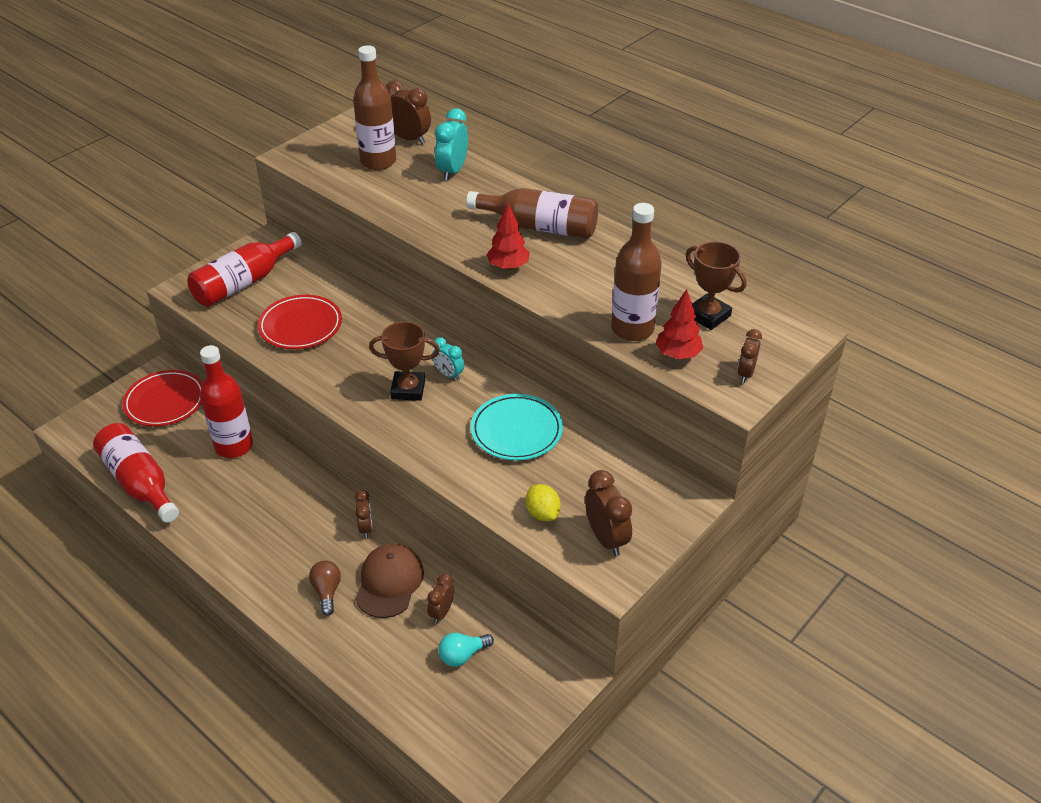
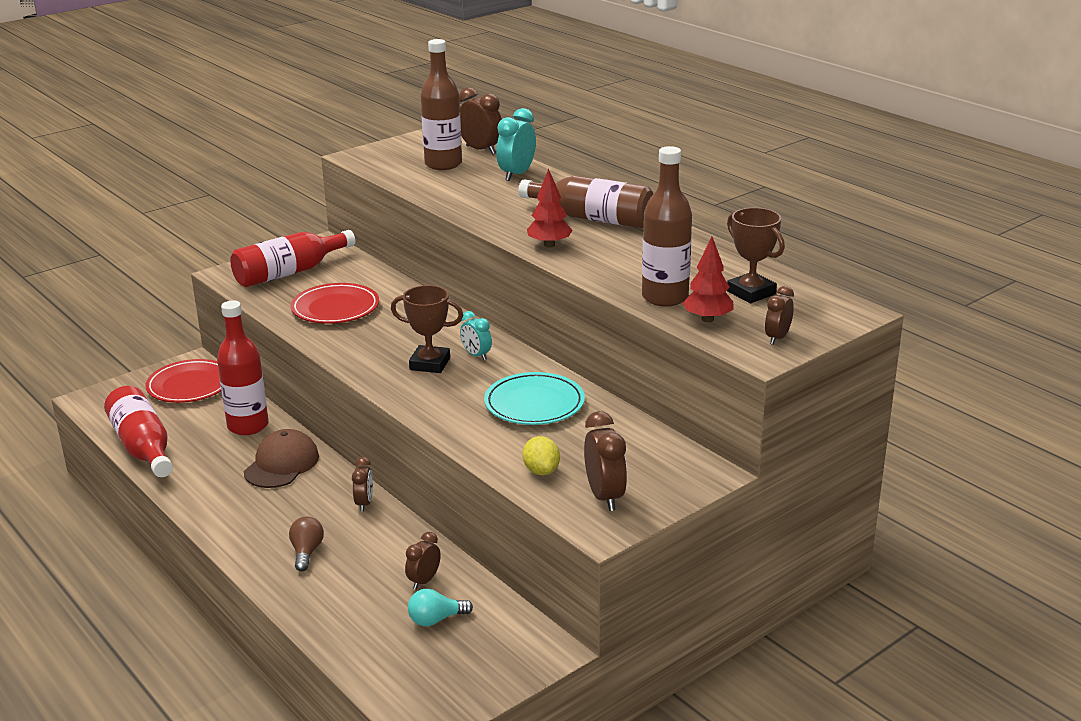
camera: 10 degrees right, 15 degrees down
(389, 582) = (375, 551): brown cap -> brown cap (281, 464)

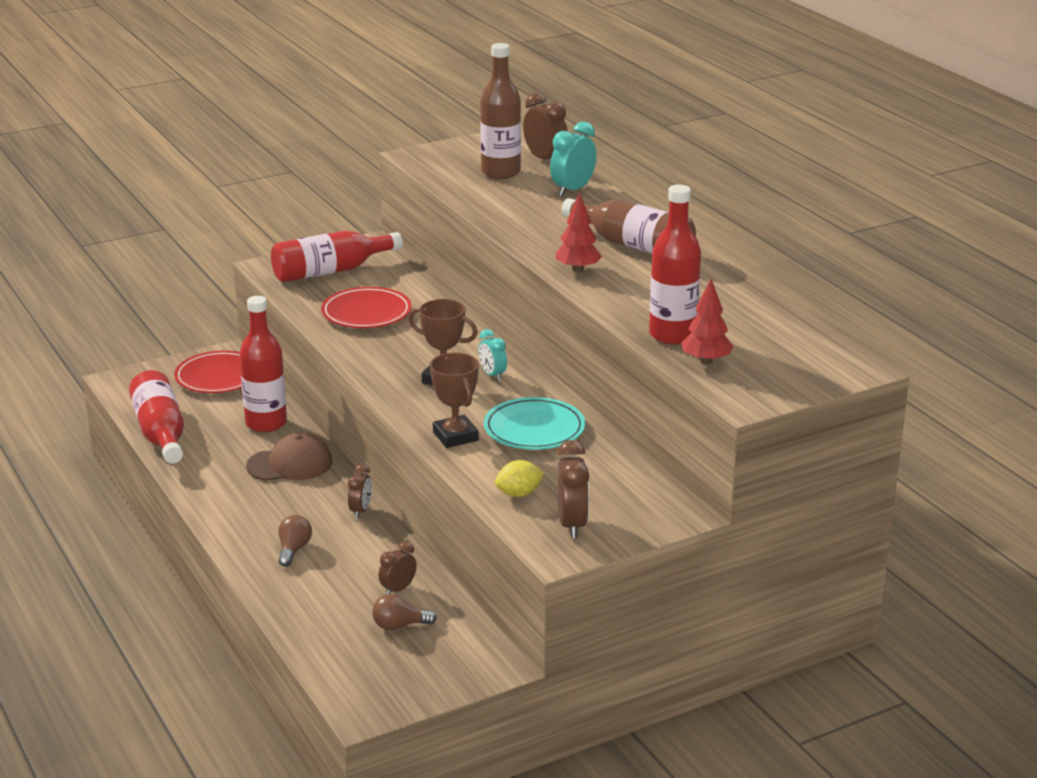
camera: 10 degrees right, 0 degrees up
(281, 464) = (290, 464): brown cap -> brown cap turned 45 degrees clockwise
(436, 619) = (399, 625): turquoise light bulb -> brown light bulb
(541, 471) = (519, 494): yellow lemon -> yellow lemon turned 75 degrees clockwise
(665, 297) = (672, 335): brown bottle -> red bottle
(751, 293) = (762, 339): brown trophy -> brown trophy (455, 436)
(777, 338) = (768, 387): brown clock -> none

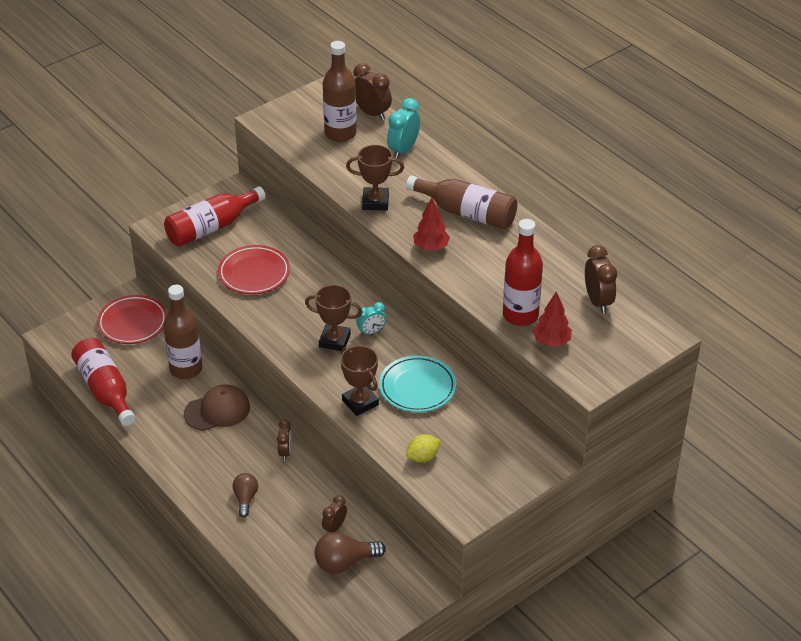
camera: 10 degrees left, 15 degrees up
(266, 423) = (186, 369): red bottle -> brown bottle
(399, 625) = (345, 562): brown light bulb -> brown light bulb, size x1.53
(492, 375) = (371, 332): turquoise clock -> turquoise clock turned 75 degrees counterclockwise
(522, 228) = (375, 202): none -> brown trophy
(572, 525) = (469, 483): brown clock -> brown clock (598, 301)

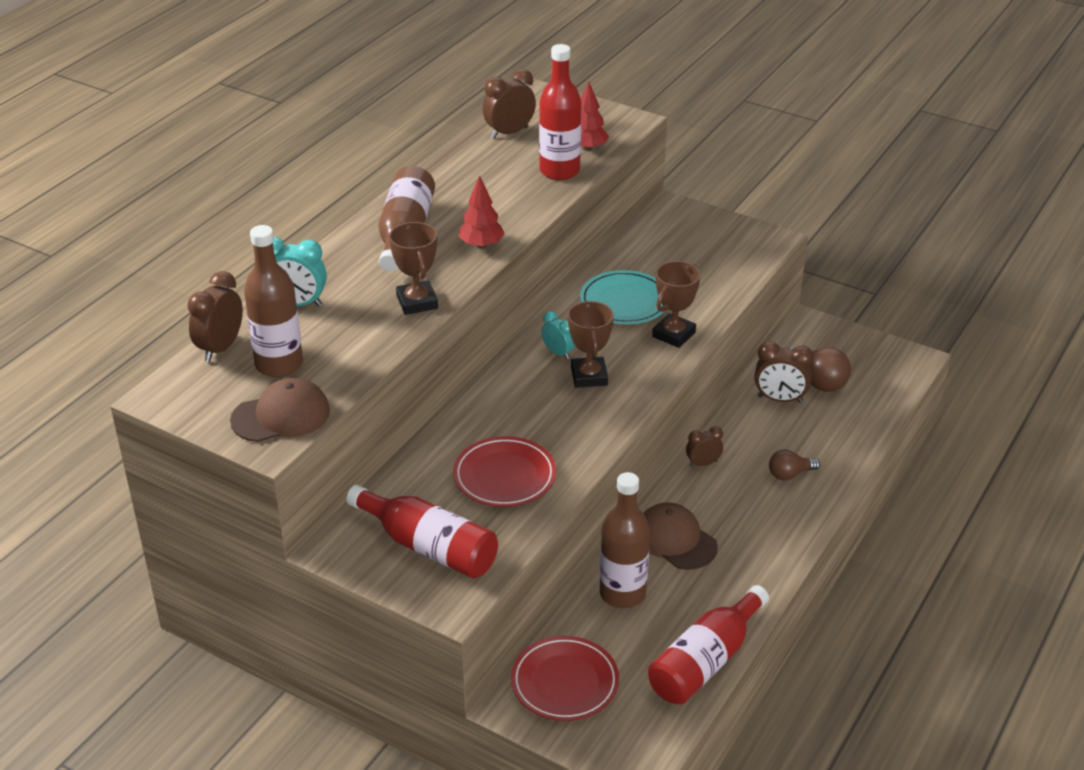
camera: 110 degrees left, 5 degrees down
(288, 127) = (281, 416): none -> brown cap
(334, 527) = (780, 399): brown clock -> brown clock, size x1.59
(423, 457) = (720, 278): yellow lemon -> none

